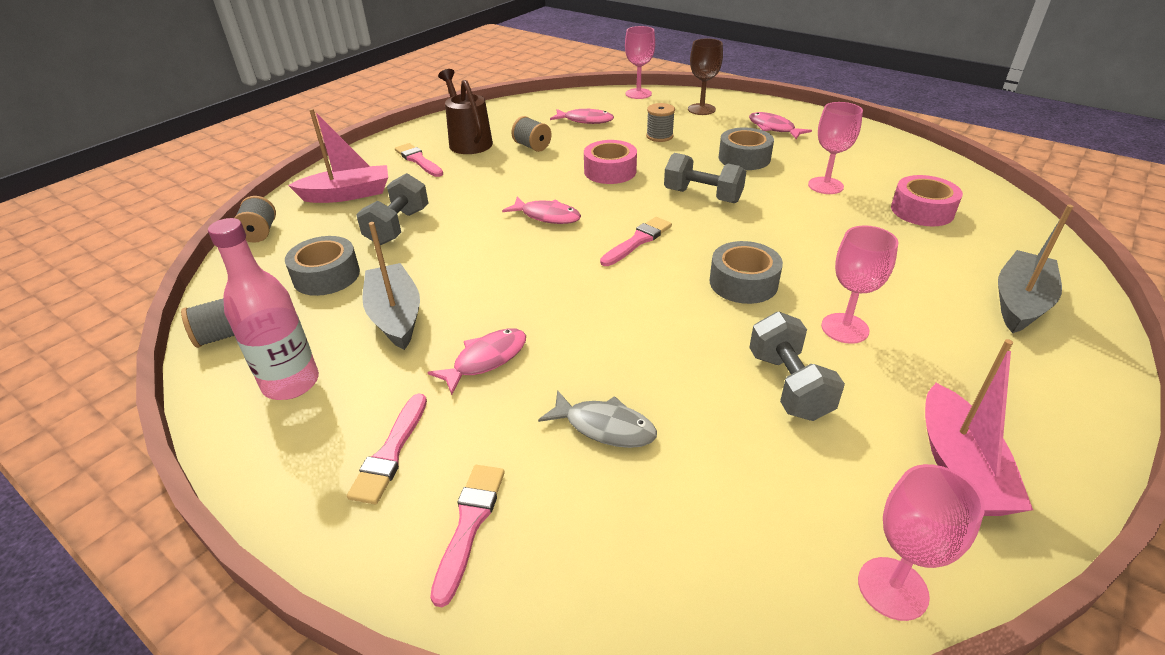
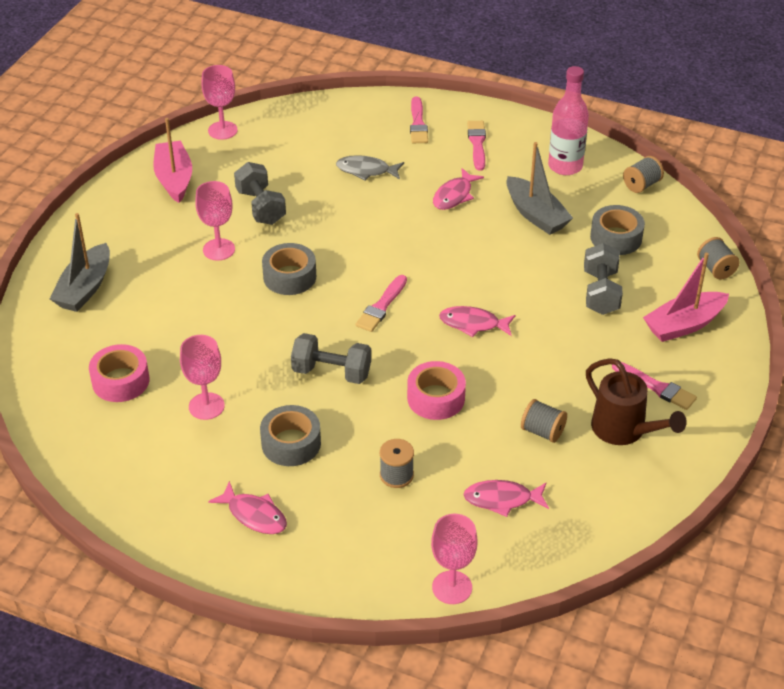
camera: 165 degrees right, 5 degrees up
(701, 109) = (352, 552): brown goblet -> none

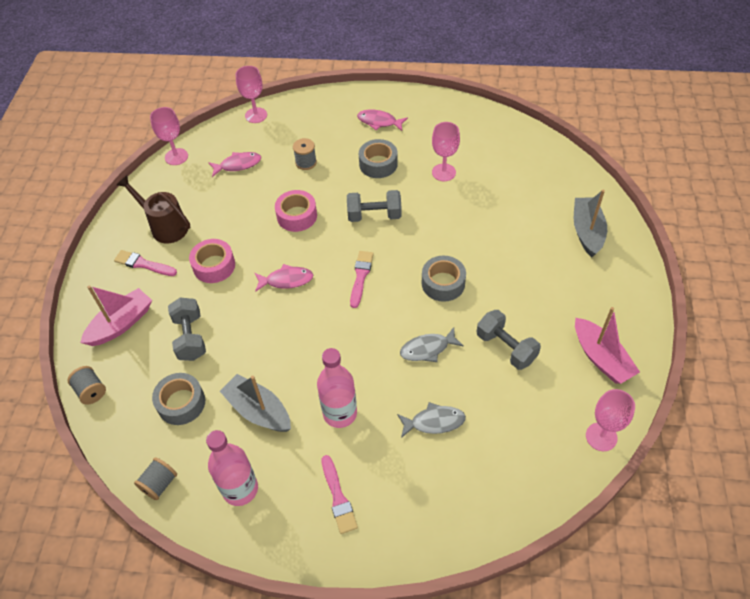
camera: 165 degrees right, 10 degrees up
(120, 381) = (509, 174): pink tape -> pink tape (214, 266)
(219, 249) = (513, 293): pink goblet -> pink goblet (176, 157)
(341, 224) = (427, 349): none -> grey fish
(418, 124) = (410, 511): pink brush -> none
(454, 195) = (340, 413): pink fish -> pink bottle
(542, 431) = (220, 212): grey spool -> none

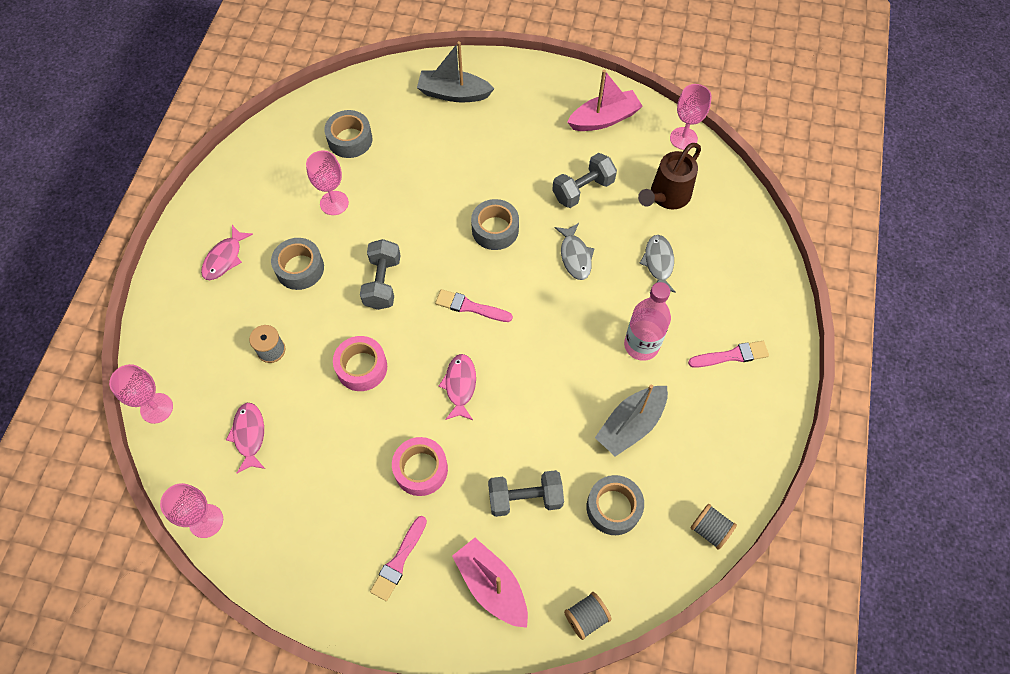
camera: 85 degrees left, 10 degrees up
(165, 226) = (338, 534): brown watering can -> brown watering can (666, 197)
(240, 489) = (719, 446): pink bottle -> none
(510, 170) = (350, 139): none -> grey tape

